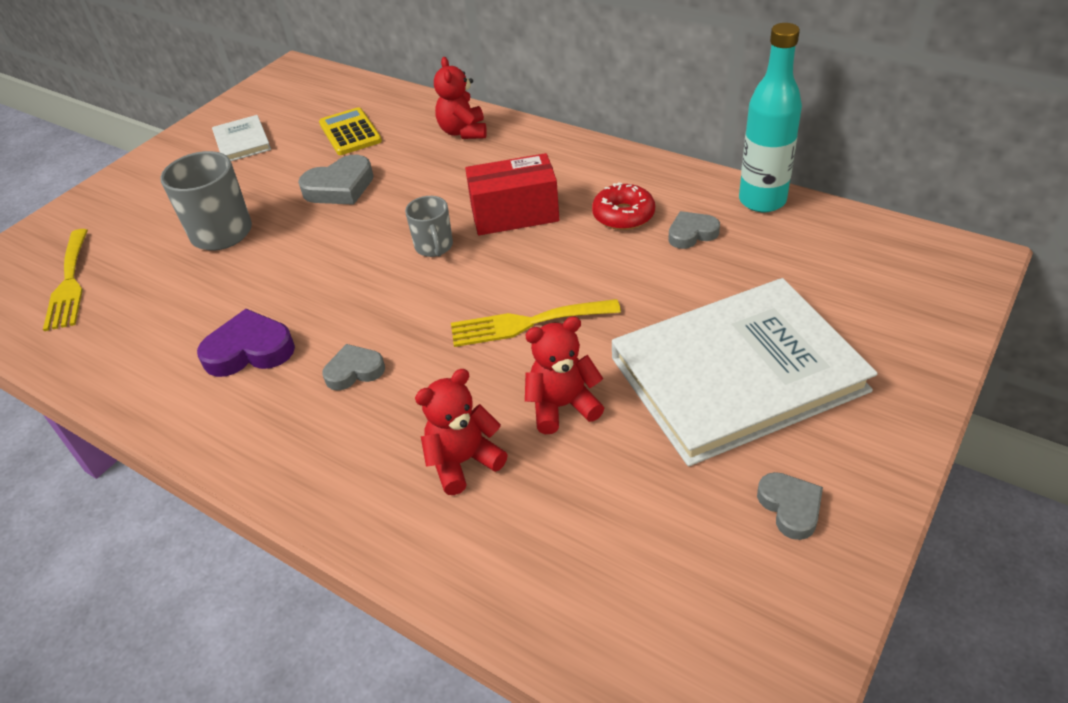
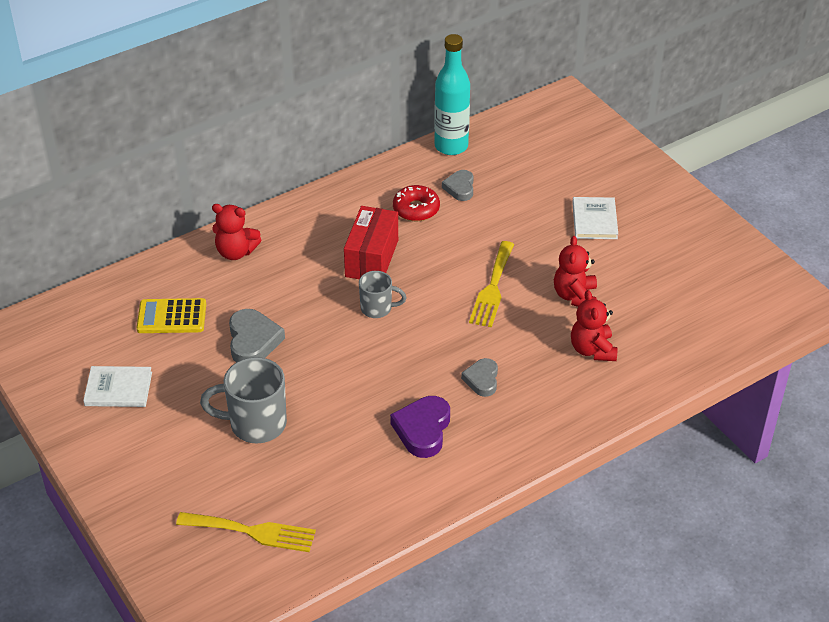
camera: 70 degrees left, 0 degrees up
(737, 374) = (594, 220): white book -> white book, size x0.43
(790, 507) = (694, 240): grey heart -> none

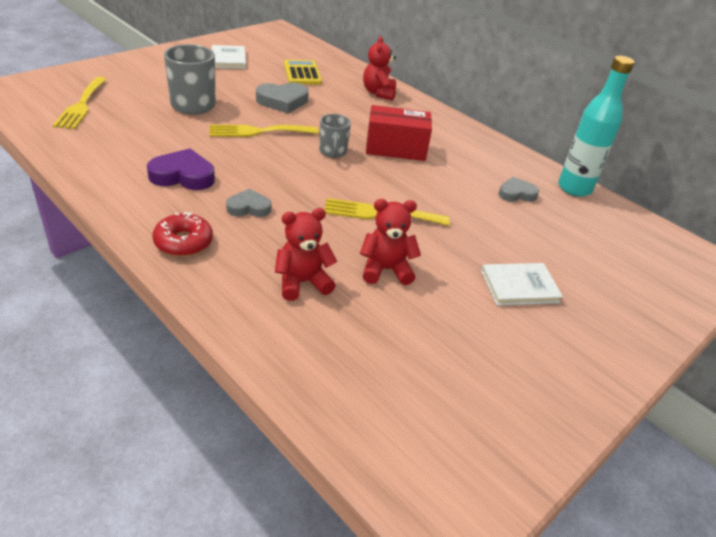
camera: 75 degrees right, 5 degrees down
(329, 366) = (258, 131): none -> yellow fork
(416, 209) = (472, 170): red donut -> red donut (183, 242)

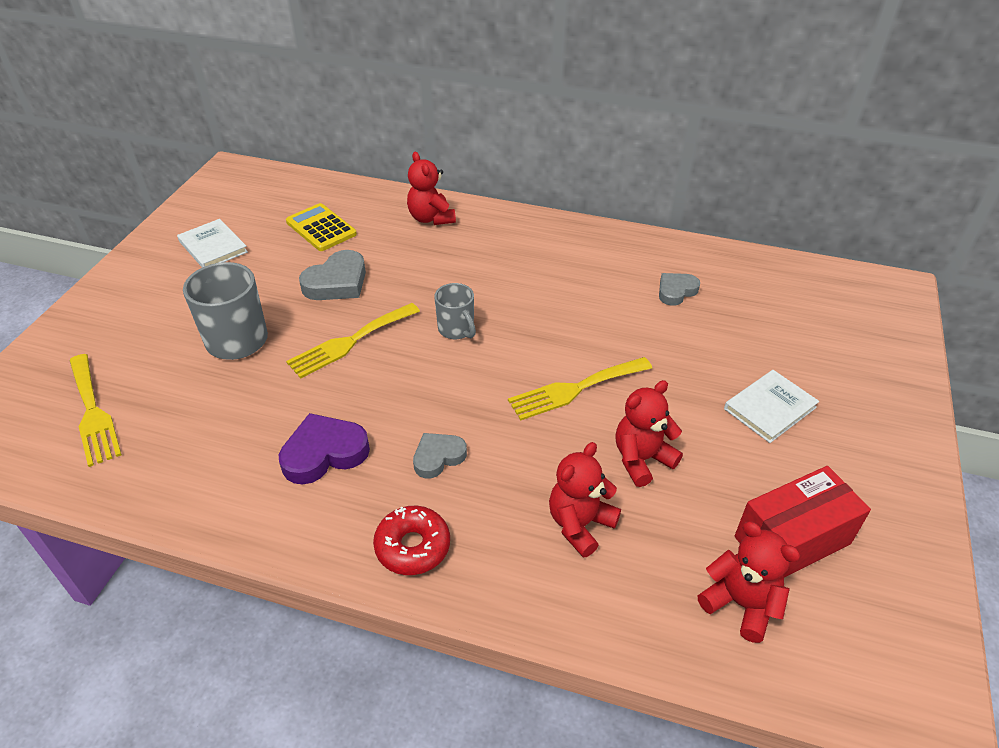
camera: 25 degrees left, 5 degrees up
(369, 381) = (740, 604): none -> red teddy bear
(395, 148) = (516, 291): red box -> red box (792, 540)
(574, 188) = (719, 256): turquoise bottle -> none

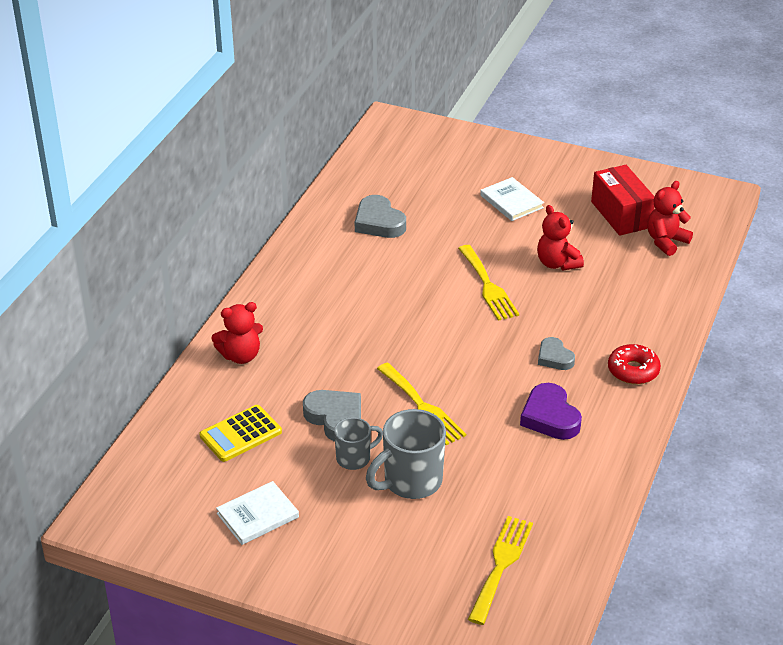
camera: 85 degrees left, 5 degrees down
(93, 412) = (501, 565): yellow fork -> yellow fork turned 45 degrees counterclockwise
(456, 330) = (413, 344): grey mug -> grey mug (354, 458)
(580, 524) = (612, 296): red teddy bear -> none
(676, 291) = (379, 222): grey heart -> grey heart, size x1.55

